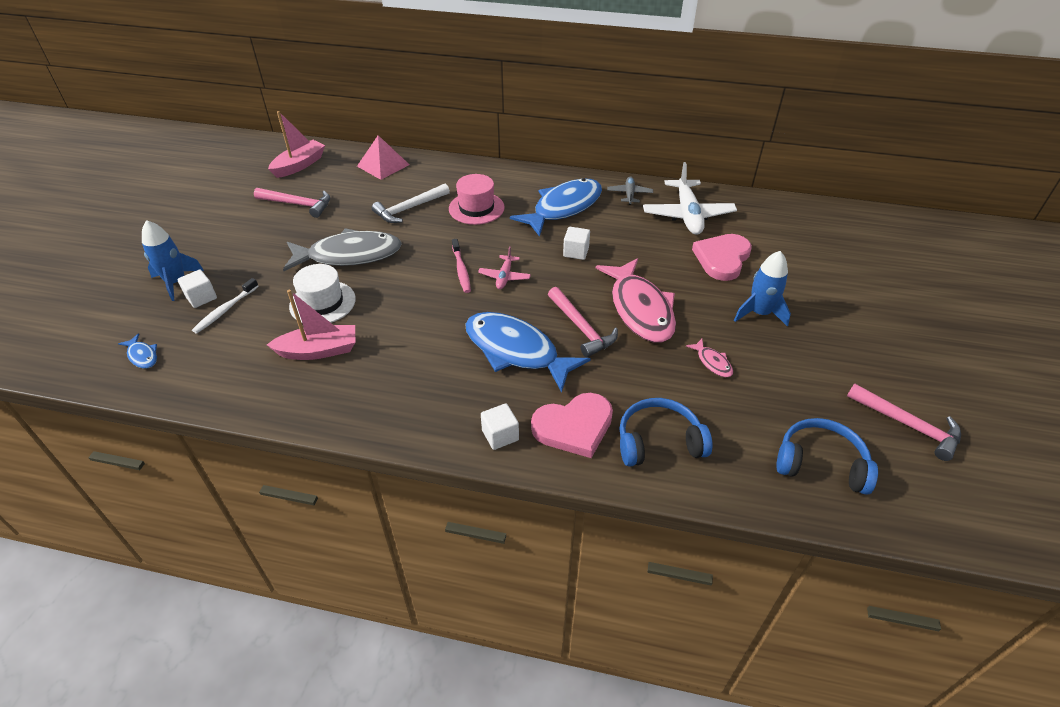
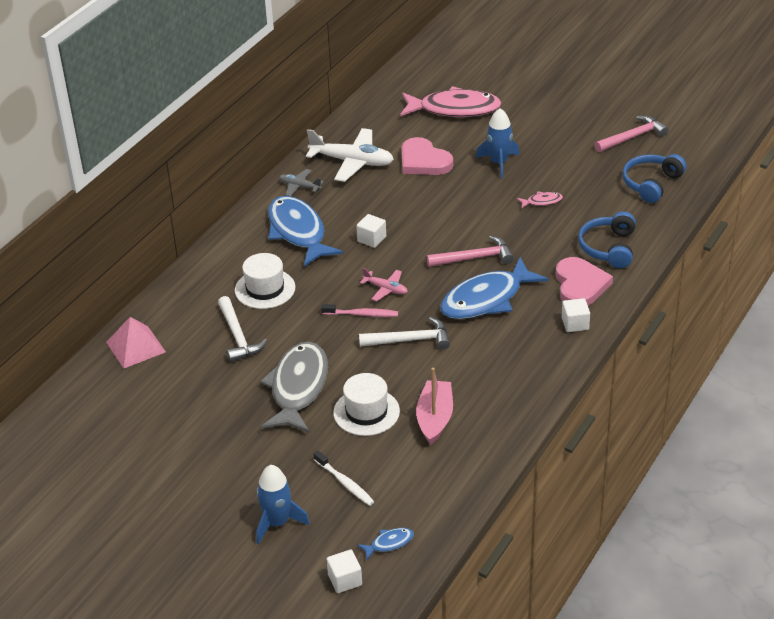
camera: 70 degrees left, 5 degrees down
(201, 297) = (315, 501): white cube -> white cube (345, 580)
(298, 204) = (178, 421): pink hammer -> none
(299, 165) = (90, 416): pink boat -> none
(432, 309) = (410, 340): none -> white hammer
(476, 208) = (265, 289): pink hat -> white hat
(640, 309) = (466, 221): pink fish -> pink fish (454, 109)

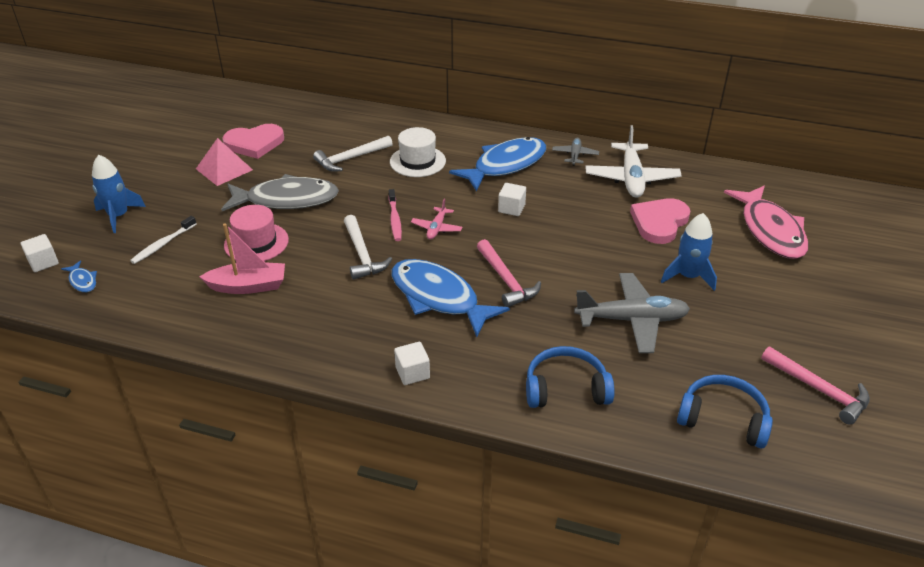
camera: 75 degrees right, 0 degrees up
(135, 347) = (329, 115): pink pyramid -> pink pyramid (224, 169)
(366, 412) = (256, 242): white hat -> pink hat
(542, 201) = (632, 320): pink fish -> grey plane
(580, 285) = (485, 370): pink heart -> pink heart (254, 143)

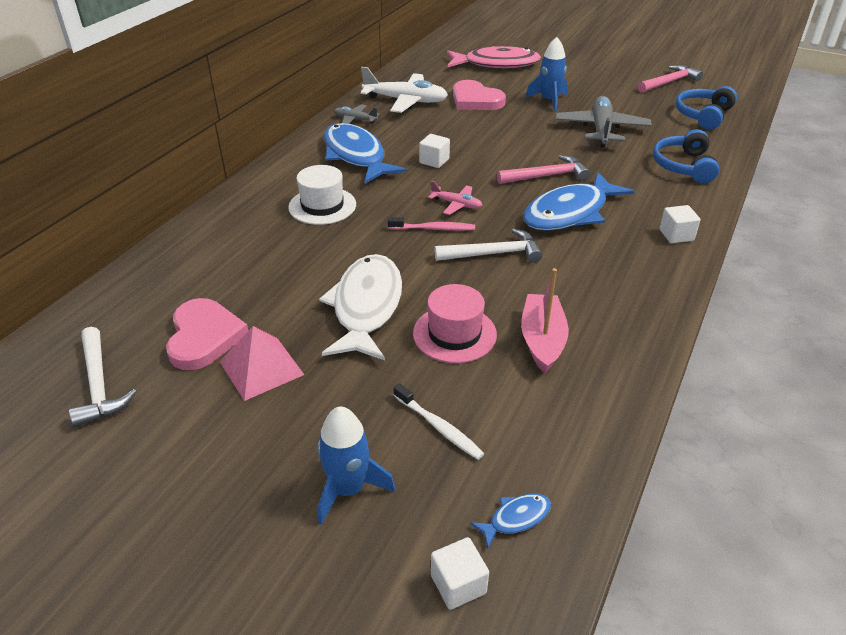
camera: 80 degrees left, 0 degrees up
(287, 200) = (366, 307): grey fish -> white fish
(350, 158) = (291, 252): white hammer -> white hammer (99, 385)

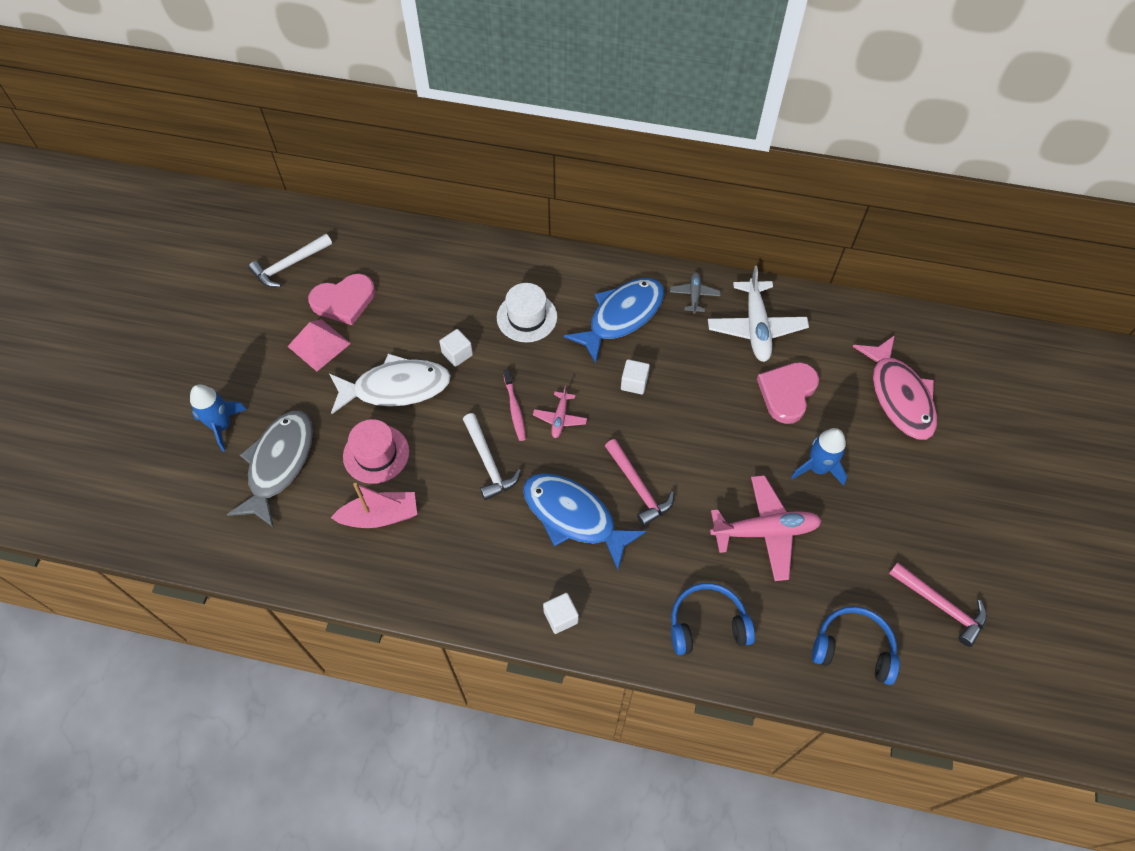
camera: 75 degrees right, 20 degrees up
(439, 427) = (279, 464): white toothbrush -> grey fish
(458, 584) = (160, 500): white cube -> white cube (457, 354)
(516, 518) = (208, 523): blue fish -> none
(601, 129) = (765, 531): grey plane -> pink plane

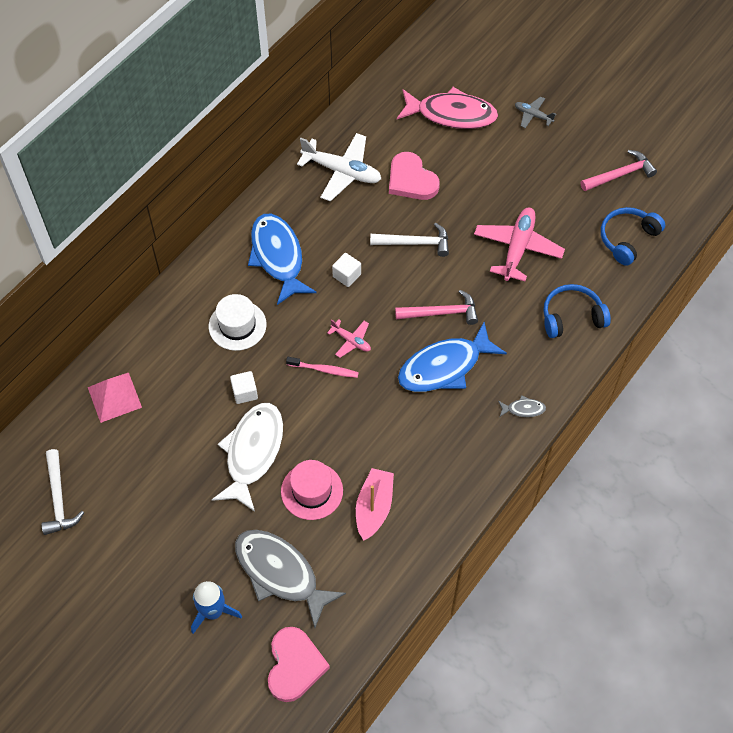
camera: 65 degrees left, 0 degrees up
(319, 344) = (169, 501): pink pyramid -> pink pyramid (114, 397)
(344, 301) = (131, 464): pink heart -> pink heart (294, 665)
(488, 463) = (365, 408): white hammer -> white hammer (415, 243)
(561, 617) = (523, 409): white cube -> grey fish
(694, 295) = (287, 198): grey plane -> grey plane (533, 115)
(707, 624) = (572, 317): blue headphones -> blue headphones turned 60 degrees clockwise
(818, 468) = (483, 192): blue rocket -> none

